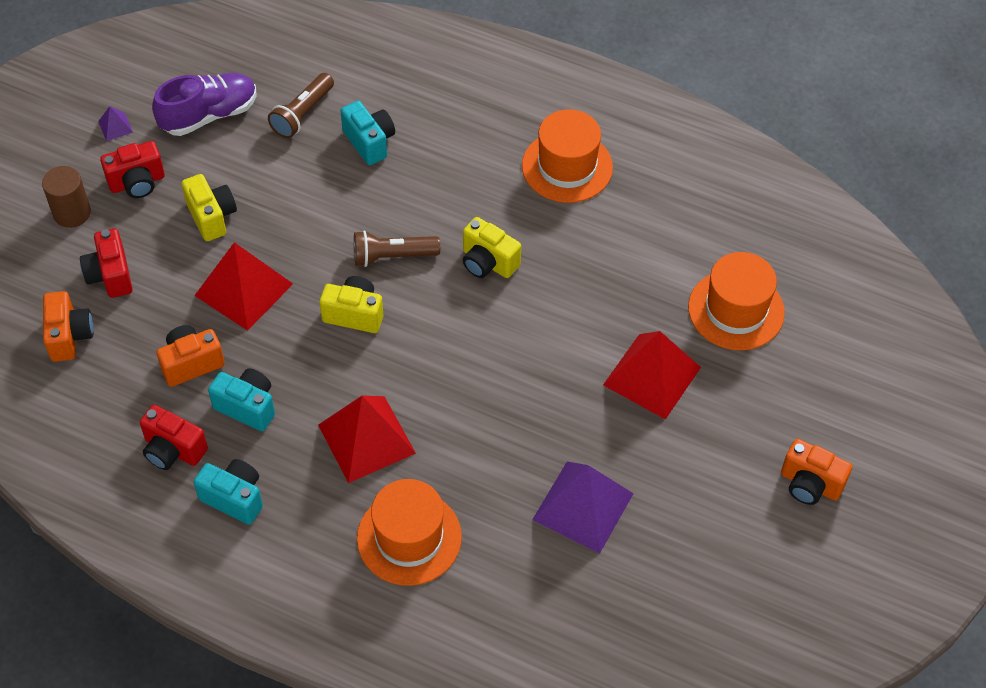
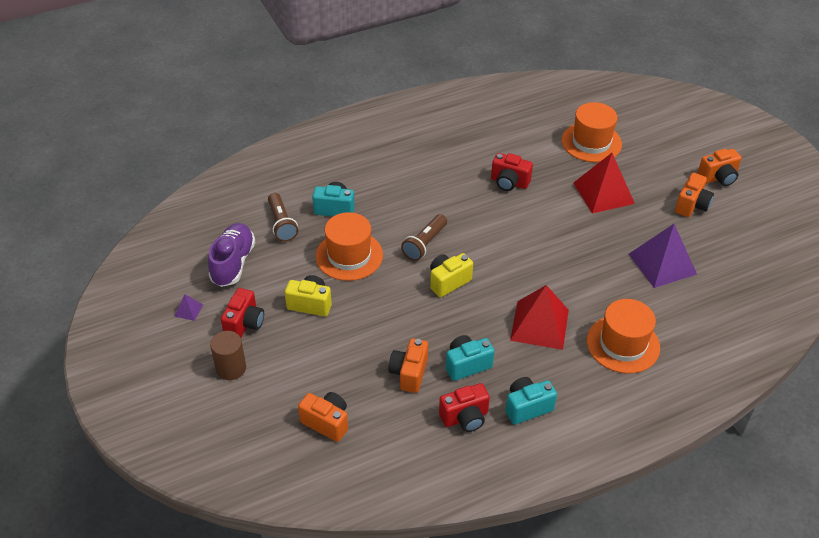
camera: 50 degrees left, 10 degrees down
(110, 275) = (301, 376): red camera -> red camera (509, 182)
(244, 289) = (380, 319): red pyramid -> none
(488, 262) = (469, 210): yellow camera -> none
(567, 166) = (438, 146): orange hat -> orange hat (349, 255)
(723, 482) = (691, 205): none -> orange camera

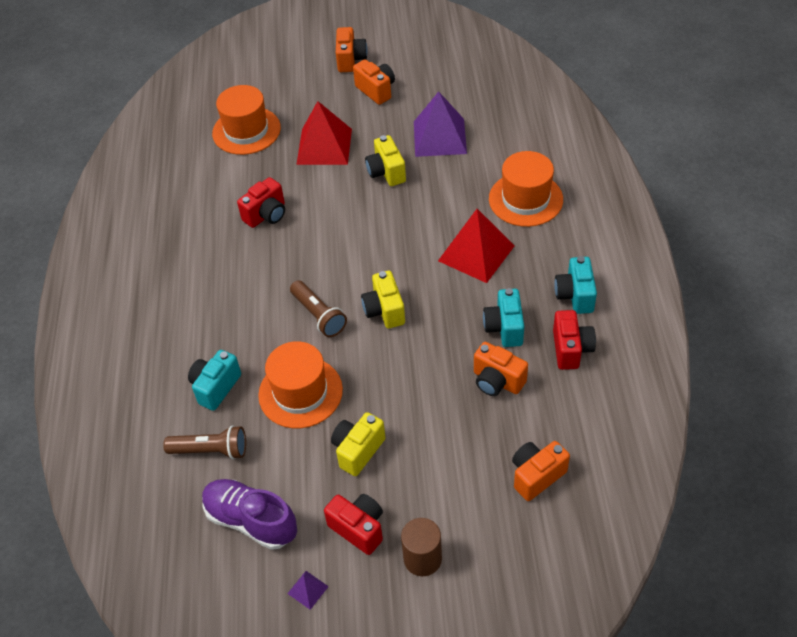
camera: 65 degrees left, 5 degrees up
(598, 240) = (386, 172): none -> yellow camera

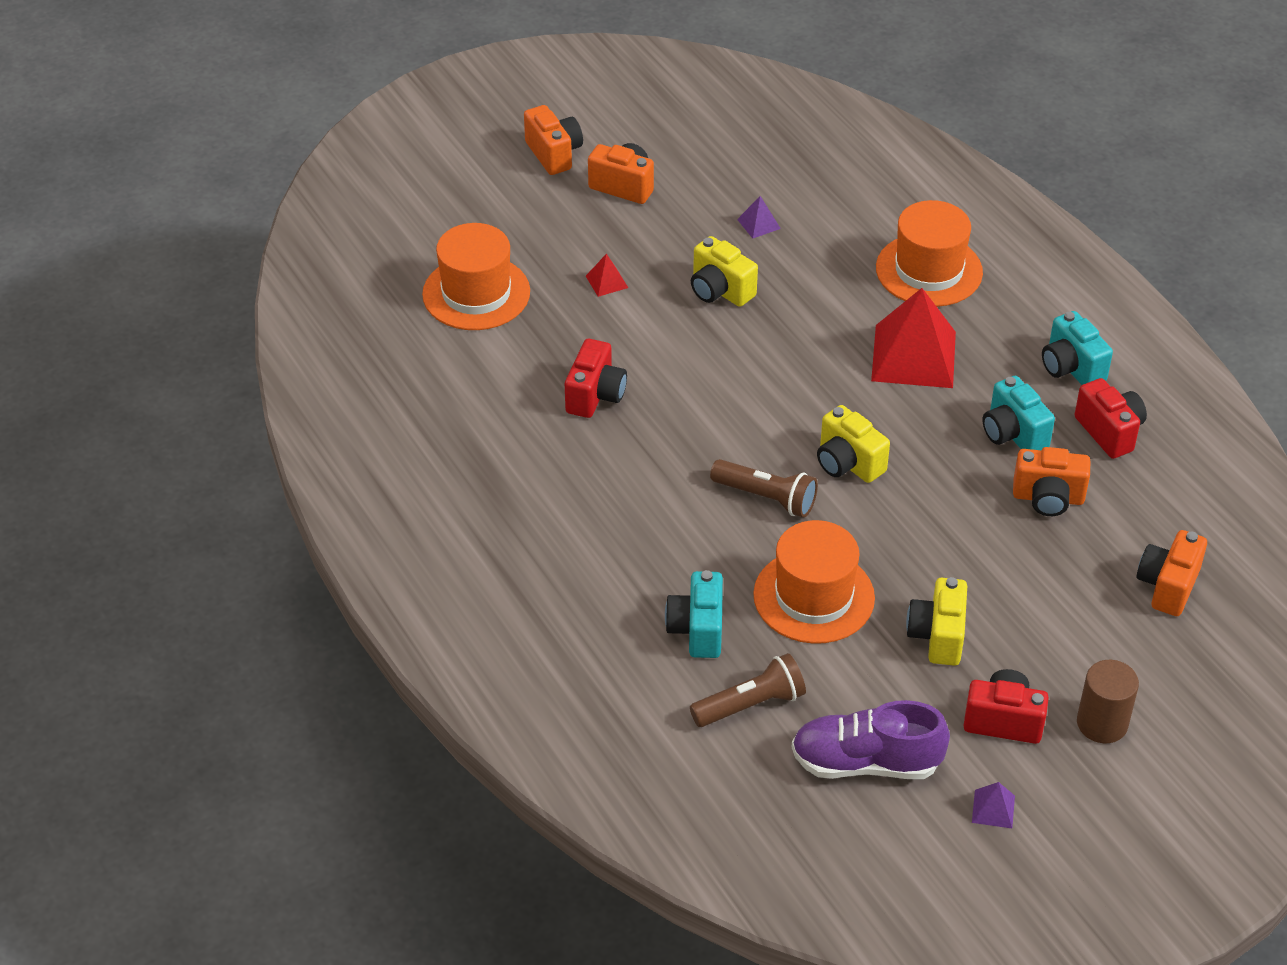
camera: 30 degrees left, 5 degrees down
(324, 146) = (606, 281): red pyramid -> red pyramid, size x0.42
(440, 137) = (758, 224): purple pyramid -> purple pyramid, size x0.42

